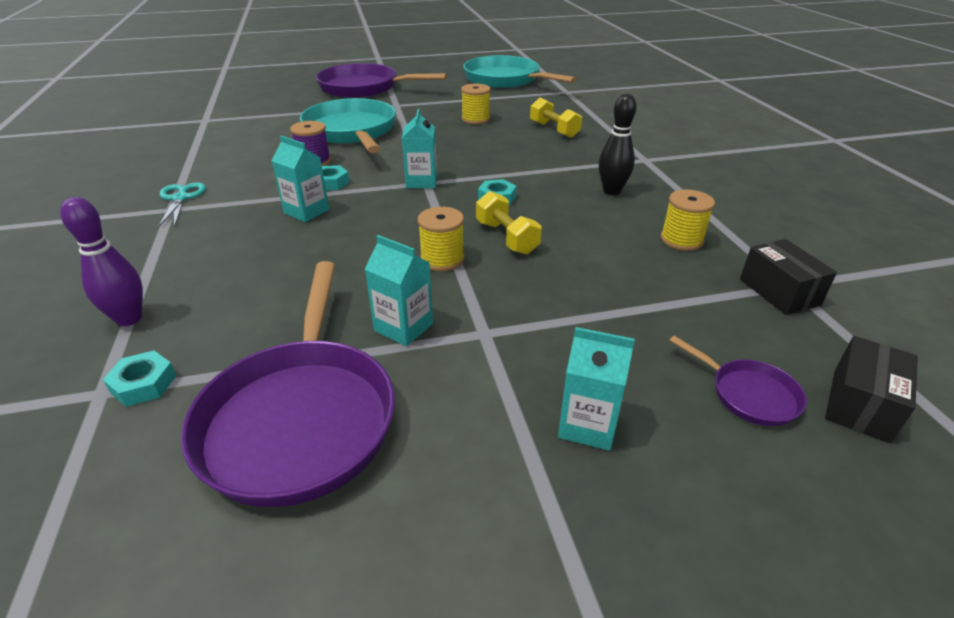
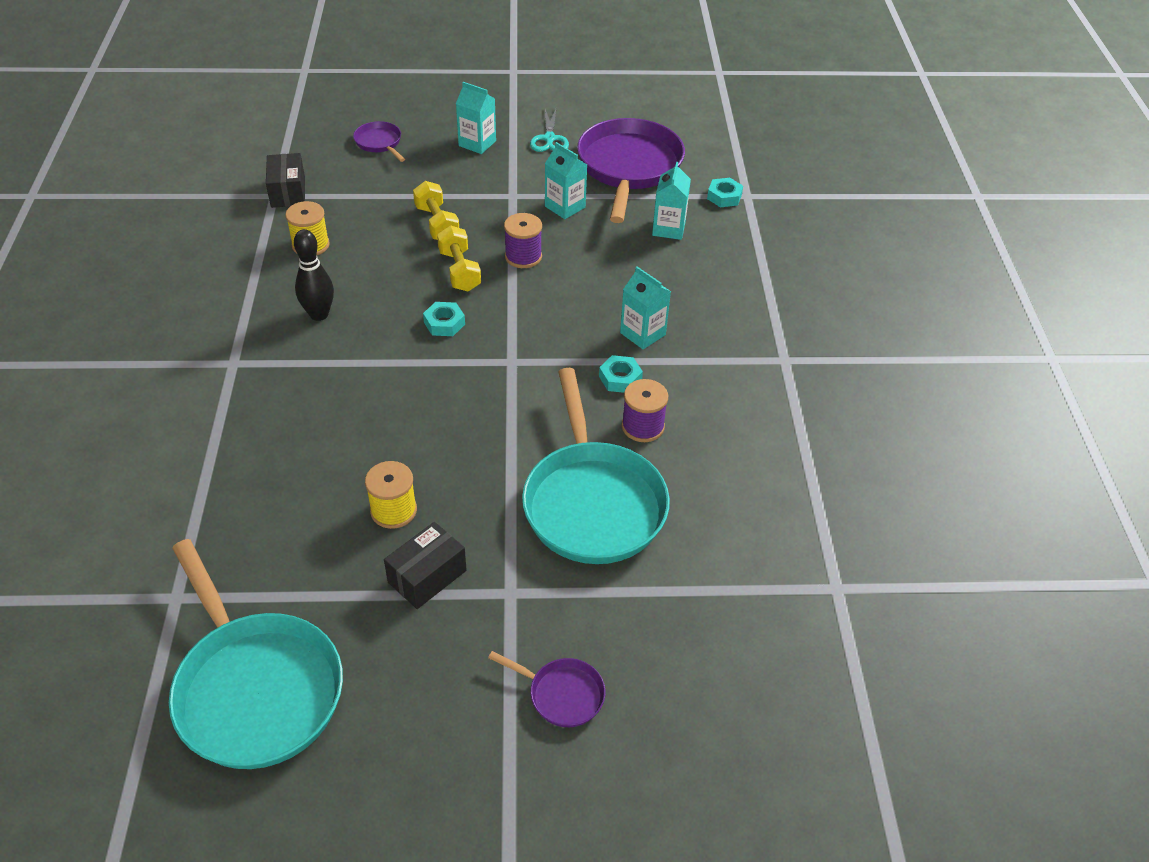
camera: 170 degrees left, 10 degrees up
(129, 319) = (757, 240): purple bowling pin -> none
(180, 198) = (782, 376): turquoise scissors -> turquoise scissors (549, 138)
(364, 88) = (561, 694): purple pan -> purple pan, size x0.45
(421, 181) = (516, 364): turquoise carton -> turquoise carton (668, 229)
(442, 259) = (523, 256): yellow spool -> purple spool
(554, 130) = (294, 455): yellow dumbbell -> yellow dumbbell (437, 224)
(860, 404) = (326, 131): black box -> black box (427, 576)

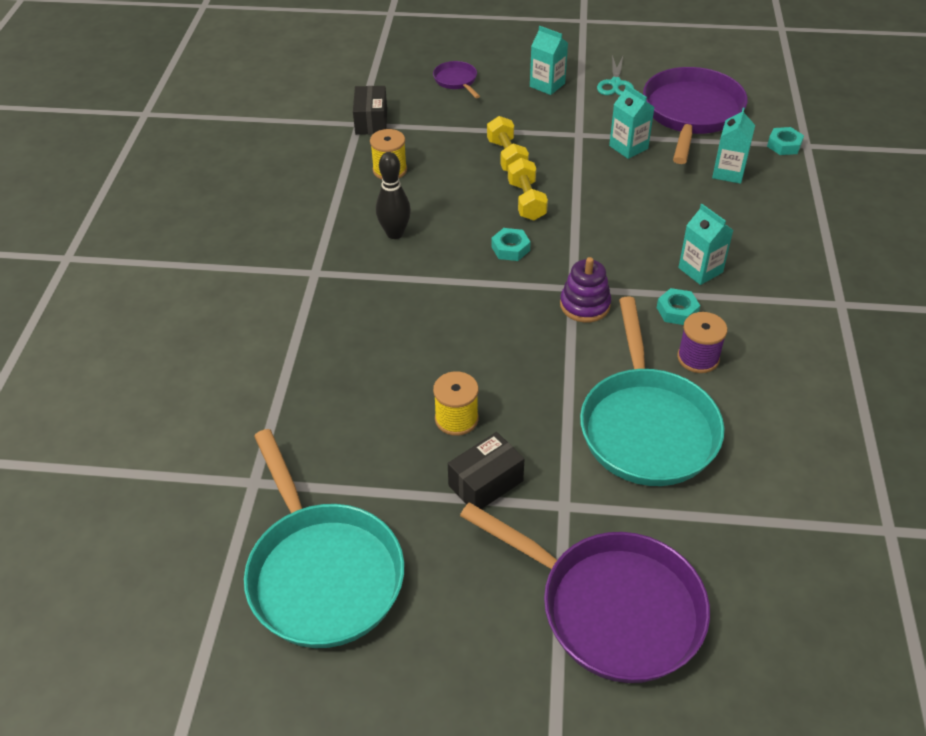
camera: 10 degrees right, 0 degrees up
(523, 256) = (587, 191): purple spool -> none
(524, 379) = (585, 305): none -> purple stacking toy
(561, 694) = (611, 608): purple pan -> purple pan, size x2.22

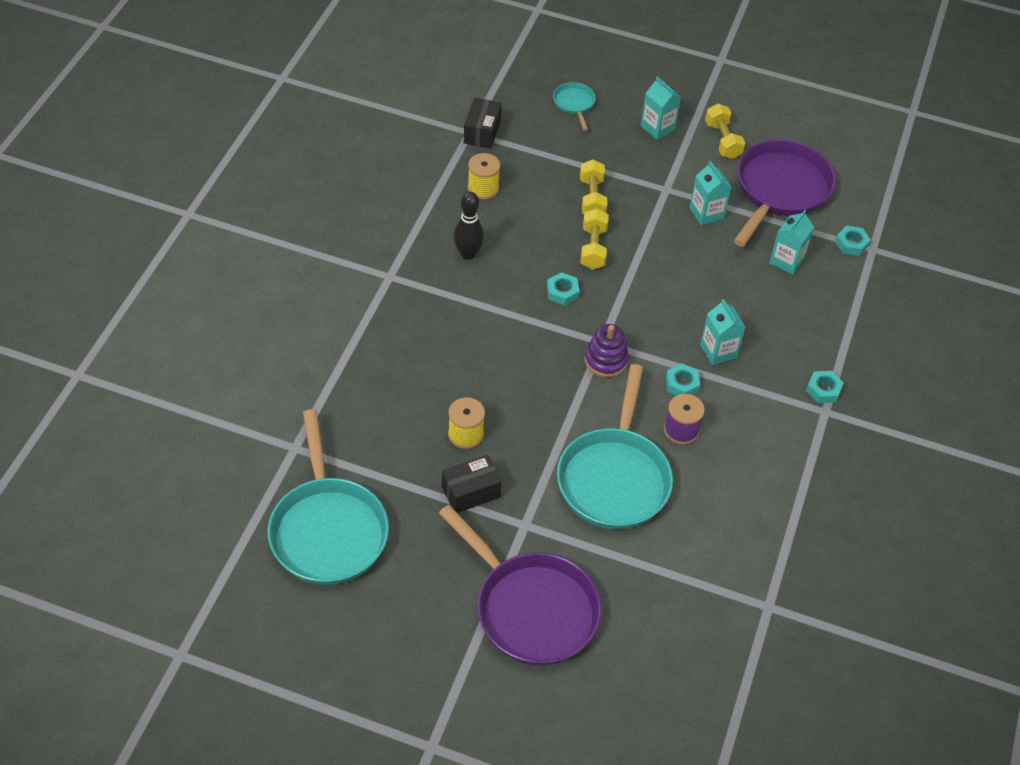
camera: 10 degrees right, 5 degrees up
(456, 81) = (574, 104): purple pan -> turquoise pan
(615, 83) = (722, 140): turquoise scissors -> yellow dumbbell
(827, 283) = (823, 390): none -> turquoise nut

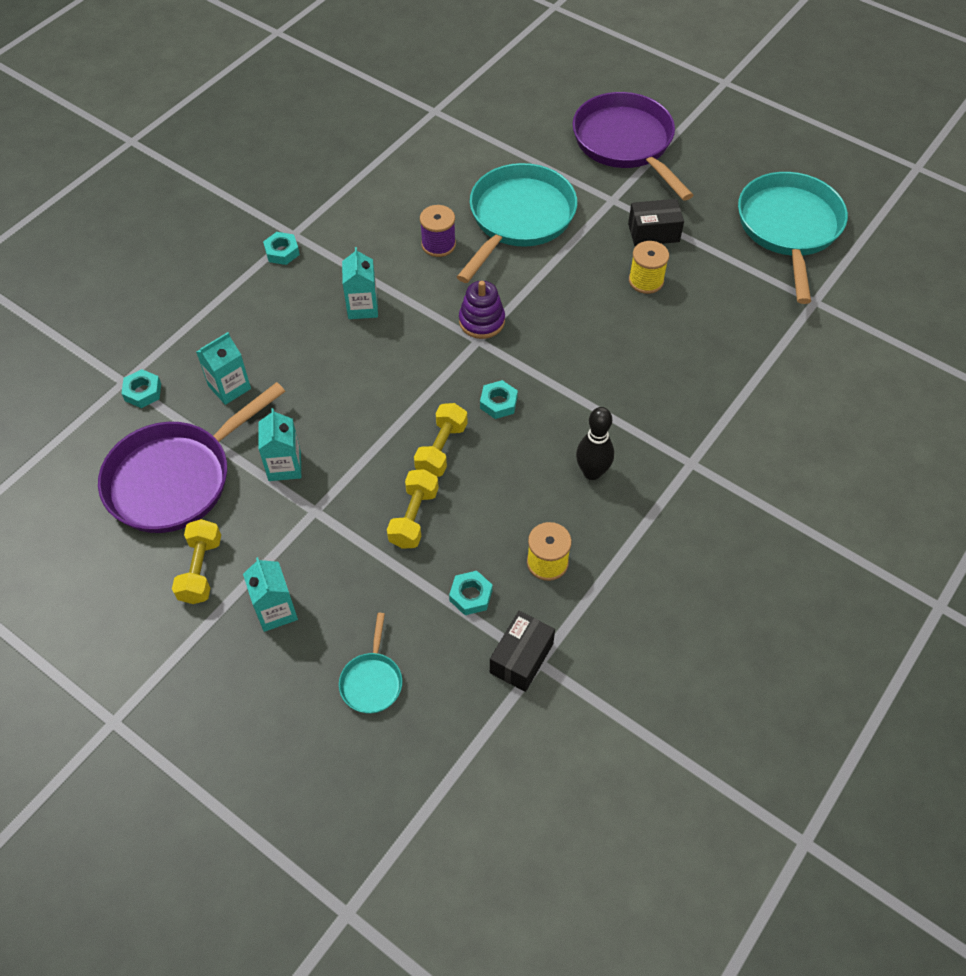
camera: 160 degrees left, 5 degrees up
(682, 384) = (416, 284): turquoise nut -> turquoise nut (471, 595)

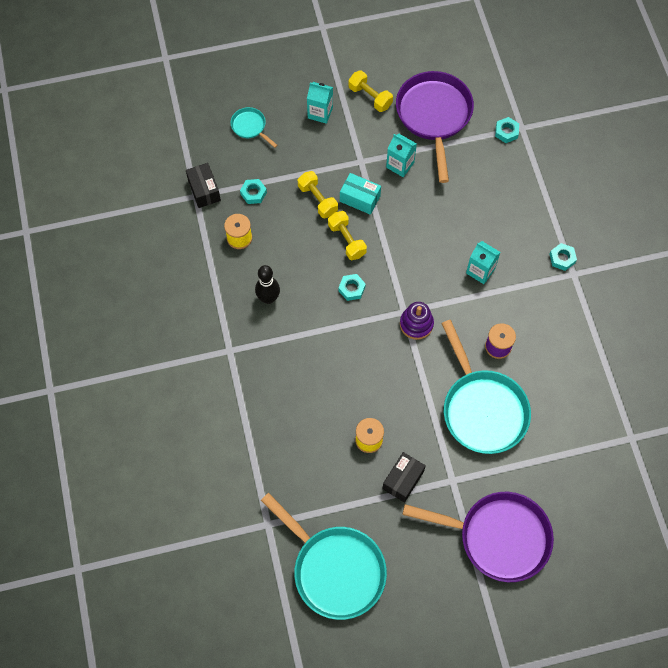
camera: 130 degrees right, 10 degrees up
(229, 387) = (475, 171): turquoise carton -> none
(371, 475) = (360, 198): none -> turquoise box

